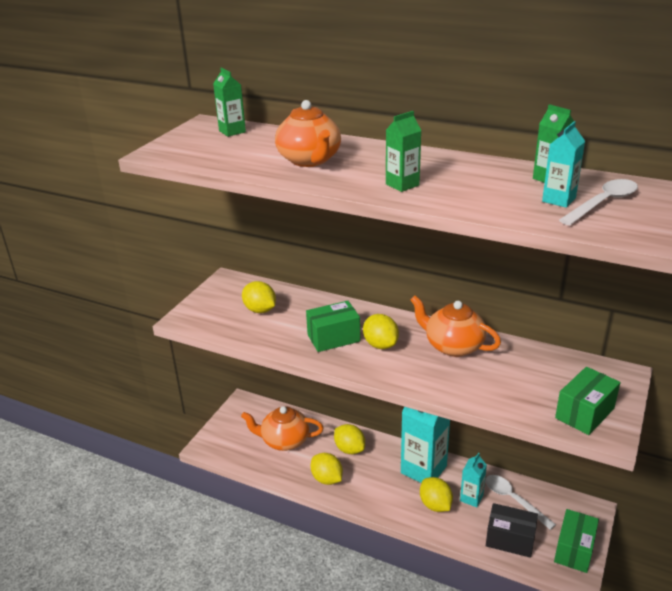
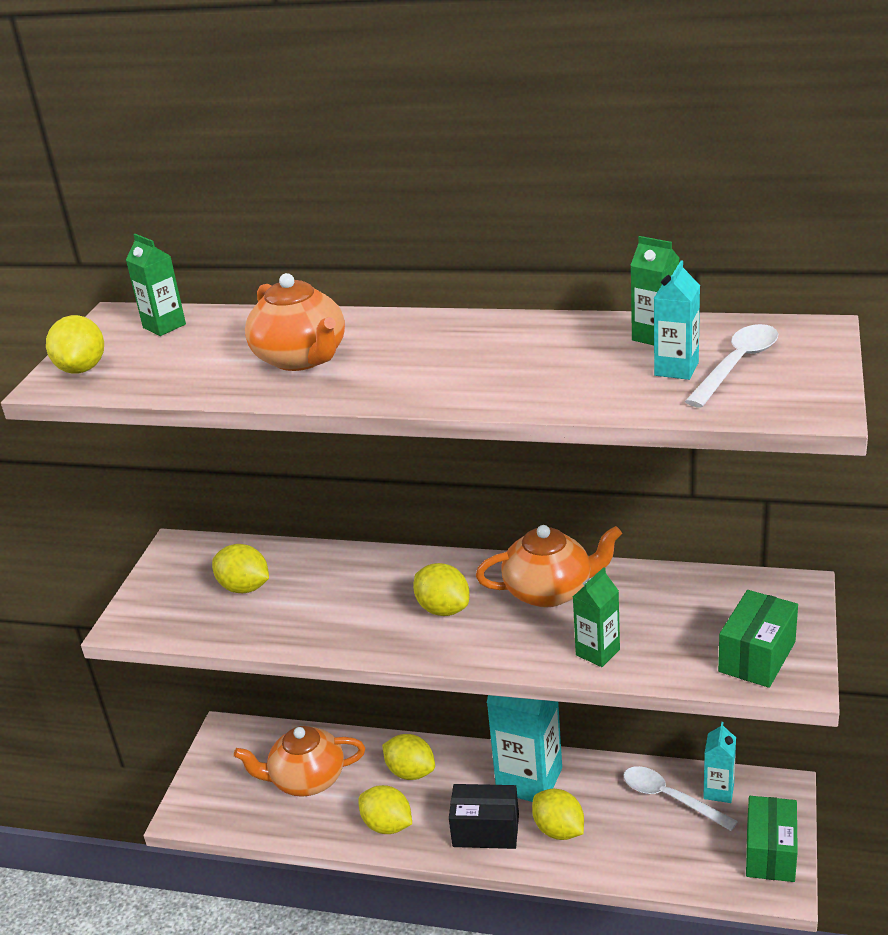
camera: 10 degrees left, 0 degrees up
(173, 148) = (82, 368): none -> yellow lemon
(333, 338) = (370, 611): green box -> none
(402, 185) = (451, 379): green carton -> green carton (597, 652)
(453, 346) = (550, 591): orange teapot -> orange teapot turned 150 degrees clockwise
(471, 498) = (609, 808): turquoise carton -> turquoise carton (718, 791)
(510, 539) = (677, 858): black box -> black box (486, 830)

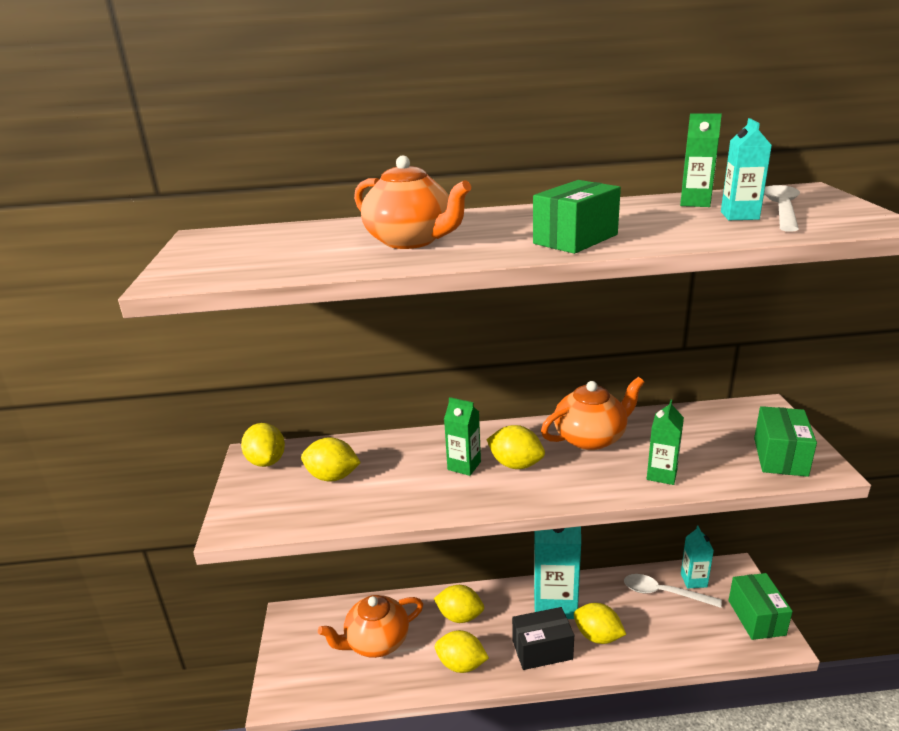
camera: 20 degrees left, 5 degrees down
(82, 368) = (194, 268): yellow lemon -> yellow lemon (266, 461)
(164, 326) = (257, 236): green carton -> green carton (464, 466)
(462, 382) = (575, 239): none -> green box

